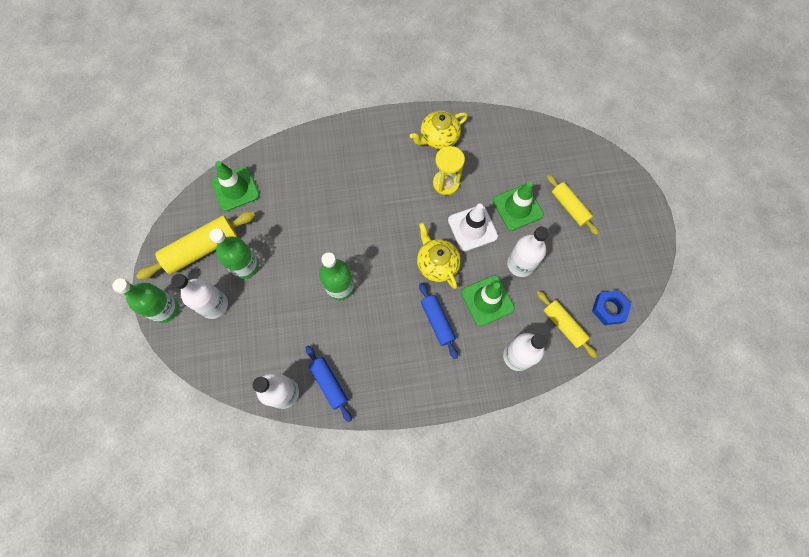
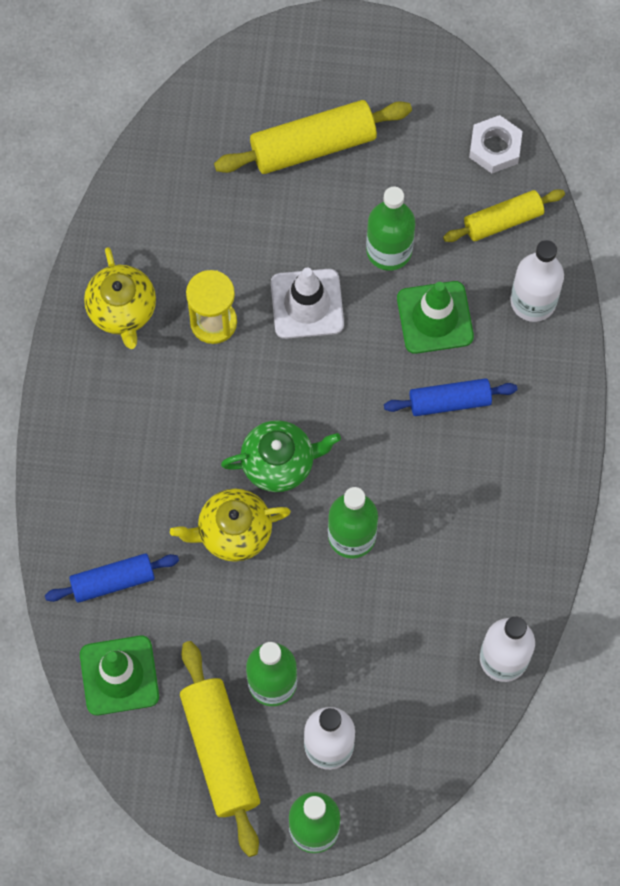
camera: 75 degrees left, 0 degrees up
(329, 383) = (506, 587): blue rolling pin -> blue rolling pin (113, 581)
(374, 237) = (279, 463): none -> green teapot
(437, 264) = (354, 376): yellow teapot -> yellow teapot (233, 532)
(517, 207) = (291, 224): green traffic cone -> none
(520, 264) = (389, 250): white bottle -> green bottle
(569, 207) = (313, 146): yellow rolling pin -> yellow rolling pin, size x1.58
(609, 309) = (495, 147): blue nut -> white nut

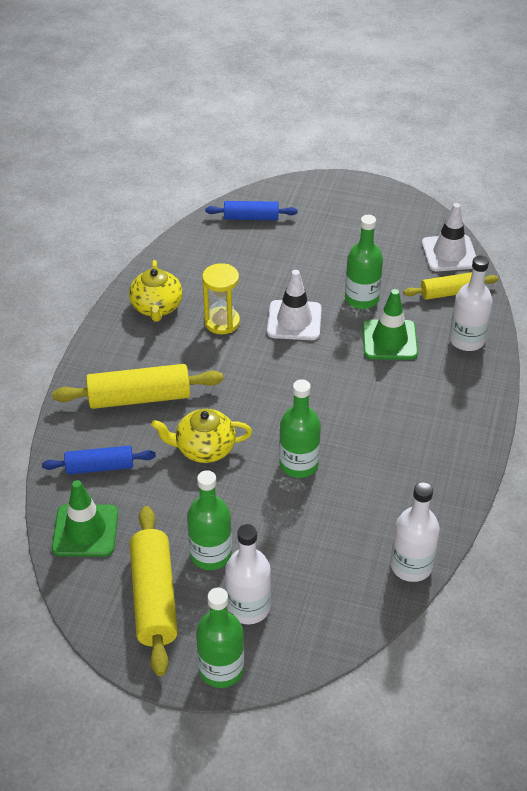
camera: 10 degrees right, 25 degrees down
(279, 463) = (251, 410): green teapot -> none
(313, 146) = (317, 238): yellow rolling pin -> yellow rolling pin (139, 398)
(449, 401) = (392, 390): blue rolling pin -> blue rolling pin (251, 217)
(495, 147) = (449, 253): white nut -> white traffic cone

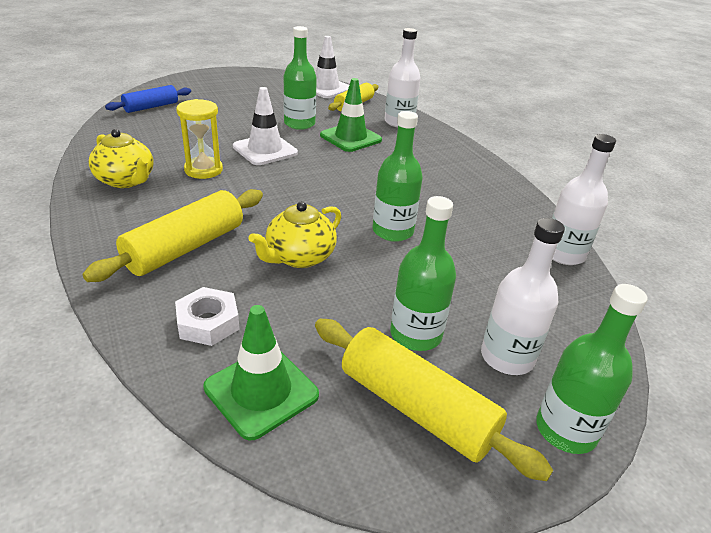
camera: 45 degrees left, 10 degrees down
(100, 467) = (208, 322): blue rolling pin -> white nut

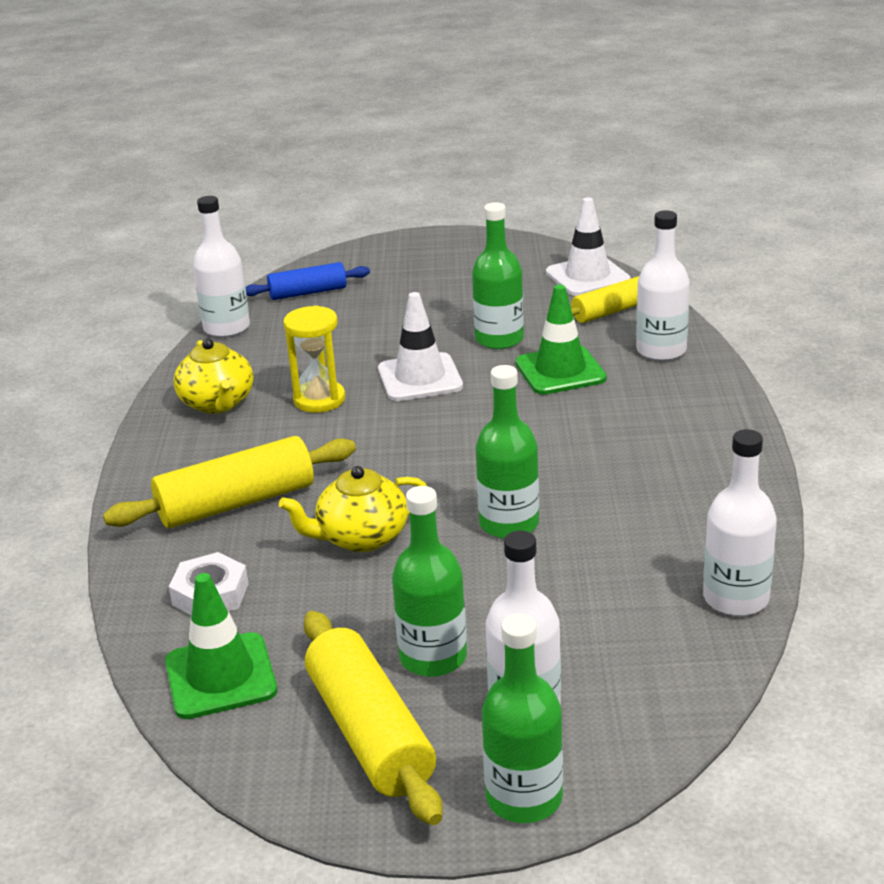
camera: 30 degrees right, 5 degrees down
(103, 132) = (226, 328): none -> white bottle

